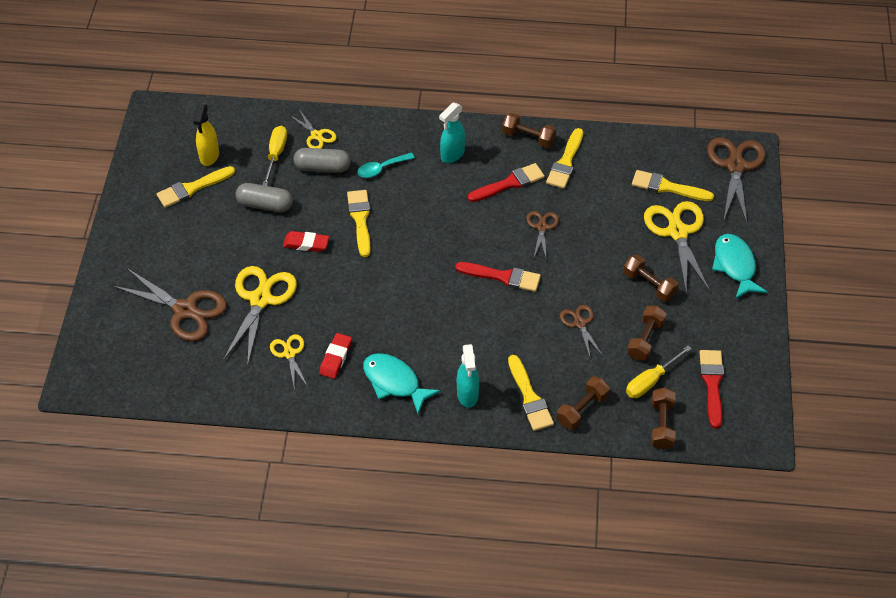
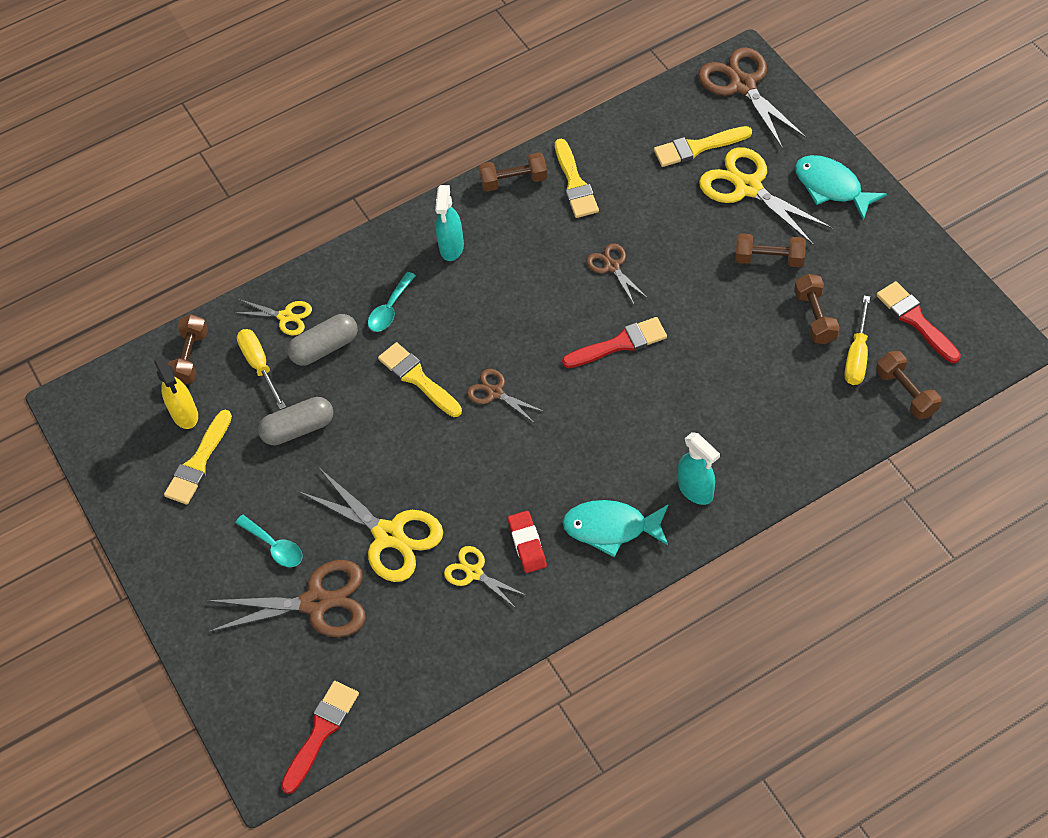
camera: 30 degrees left, 5 degrees up
(191, 263) = (275, 546): none -> turquoise spoon
(260, 299) = (389, 535): yellow scissors -> yellow scissors turned 150 degrees clockwise
(306, 244) = (383, 442): red eraser -> none
(509, 183) = (538, 241): red brush -> red brush (321, 732)
(529, 397) = (758, 451): yellow brush -> none
(580, 323) = (738, 342): brown scissors -> brown scissors (495, 392)
(582, 409) = (819, 429): brown dumbbell -> brown dumbbell (190, 357)

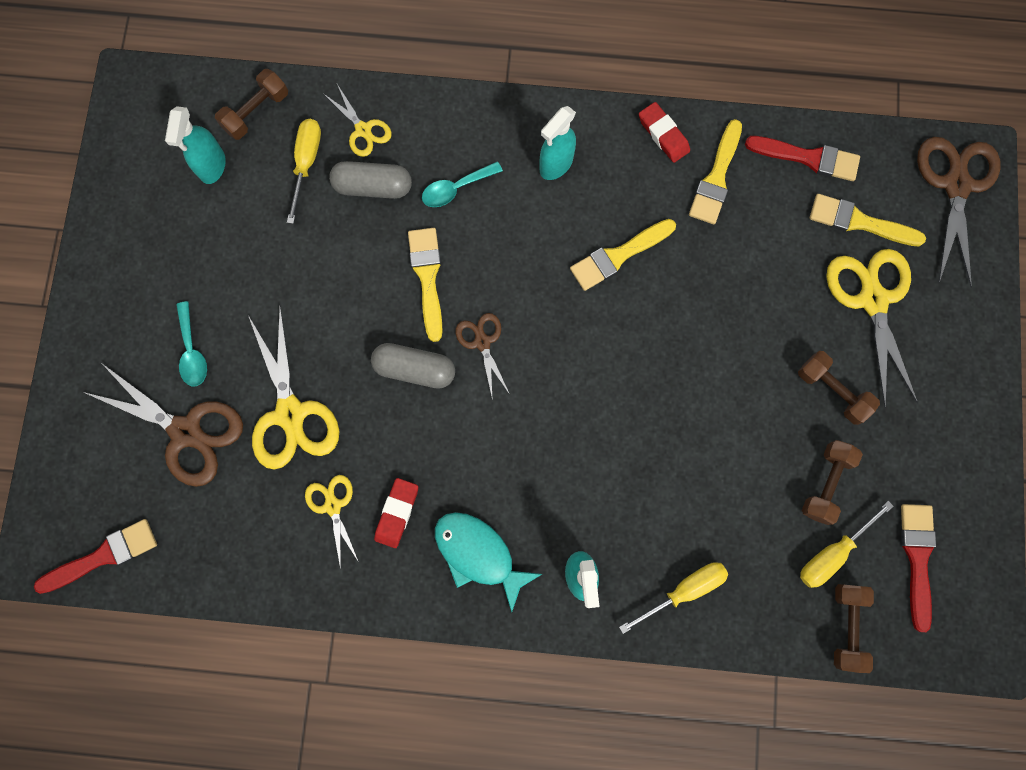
camera: 30 degrees right, 20 degrees up
(185, 415) = (212, 166): yellow spray bottle -> turquoise spray bottle
(198, 462) = (190, 222): yellow brush -> yellow brush (618, 256)
(298, 428) = (293, 251): grey capsule -> grey capsule (415, 369)
(514, 181) = (663, 134): brown dumbbell -> red eraser
(612, 266) = (682, 291): brown scissors -> none
(620, 344) = (627, 376): red brush -> red brush (808, 158)
(777, 449) = (683, 590): none -> yellow screwdriver
(831, 187) = (952, 358): turquoise fish -> none

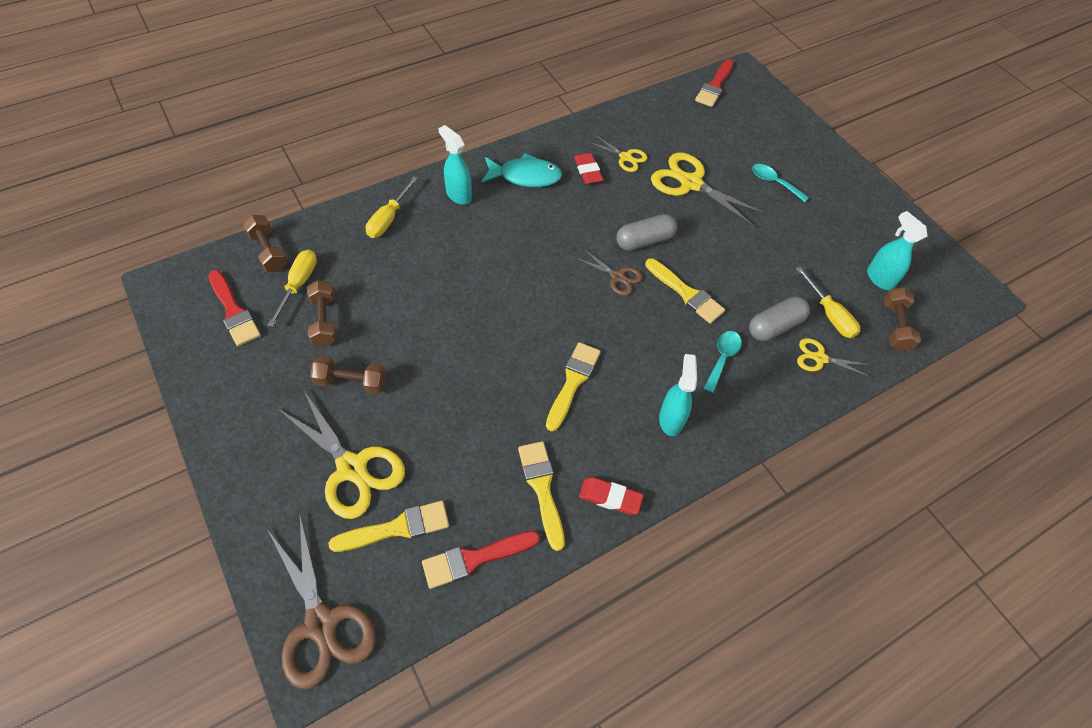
camera: 140 degrees right, 20 degrees down
(186, 432) = (735, 148): brown scissors -> none

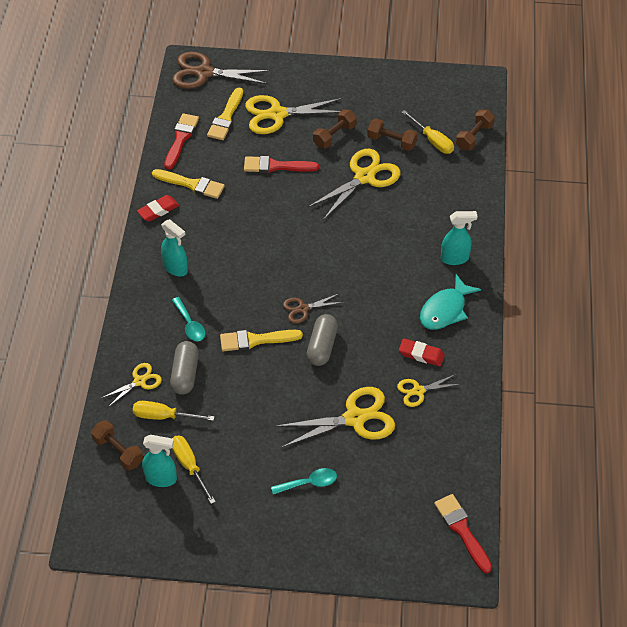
camera: 130 degrees right, 5 degrees down
(234, 311) = (433, 105): red brush -> red brush (276, 166)
(269, 251) = (474, 137): brown dumbbell -> brown dumbbell turned 60 degrees counterclockwise
(389, 218) = (460, 208): yellow screwdriver -> yellow screwdriver (189, 466)
(400, 318) = (364, 177): none -> yellow scissors
(573, 382) = (244, 235): yellow brush -> none

